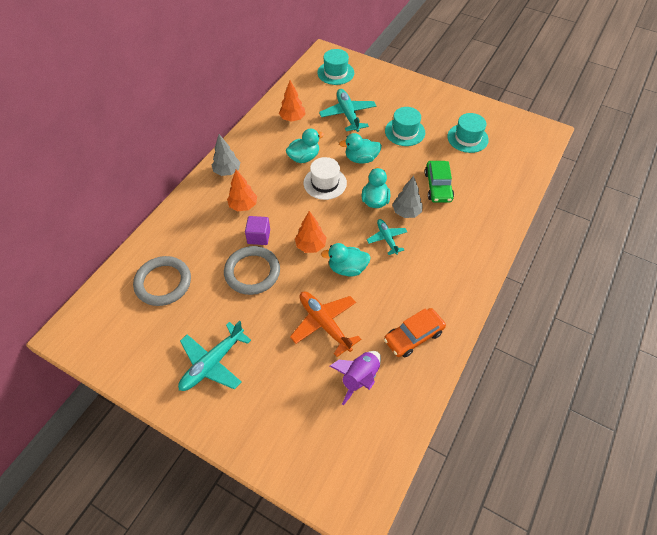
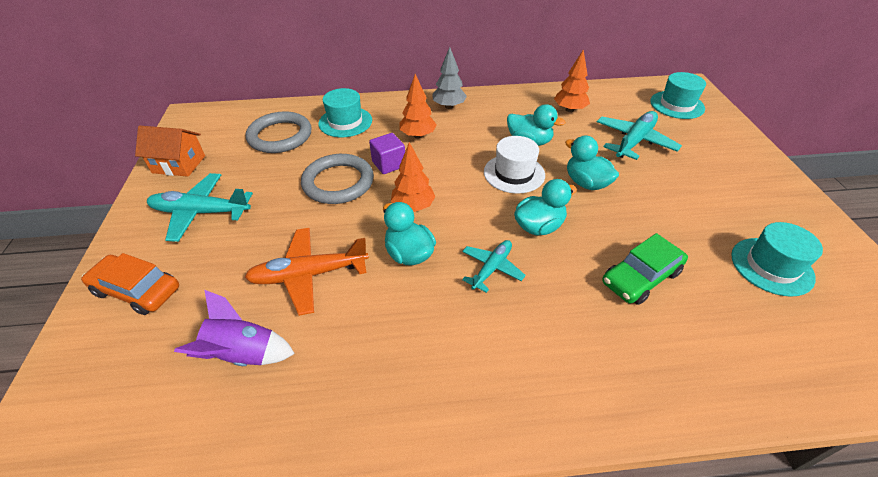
camera: 55 degrees right, 10 degrees down
(136, 361) = (179, 164): none -> orange house
(324, 324) = (309, 275): orange plane -> orange plane turned 120 degrees counterclockwise
(405, 132) = (682, 198): turquoise hat -> turquoise hat (345, 122)
(406, 212) = (556, 266): grey tree -> none
(413, 336) = (352, 384): orange car -> orange car (137, 290)

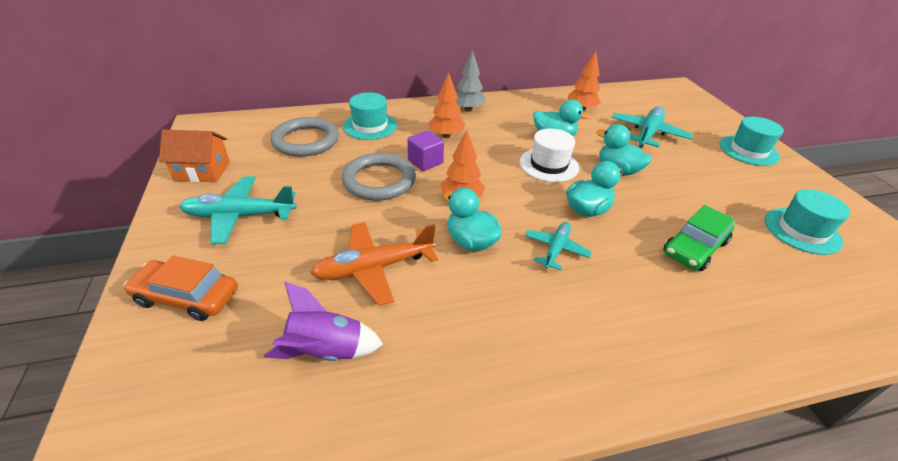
camera: 10 degrees left, 5 degrees down
(677, 105) = (674, 103): turquoise hat -> turquoise hat (748, 150)

